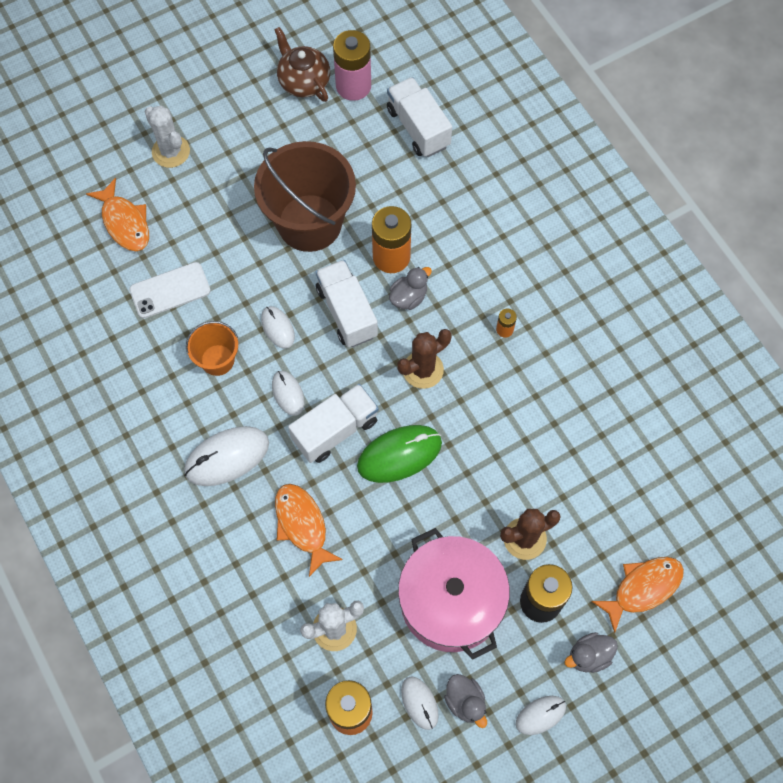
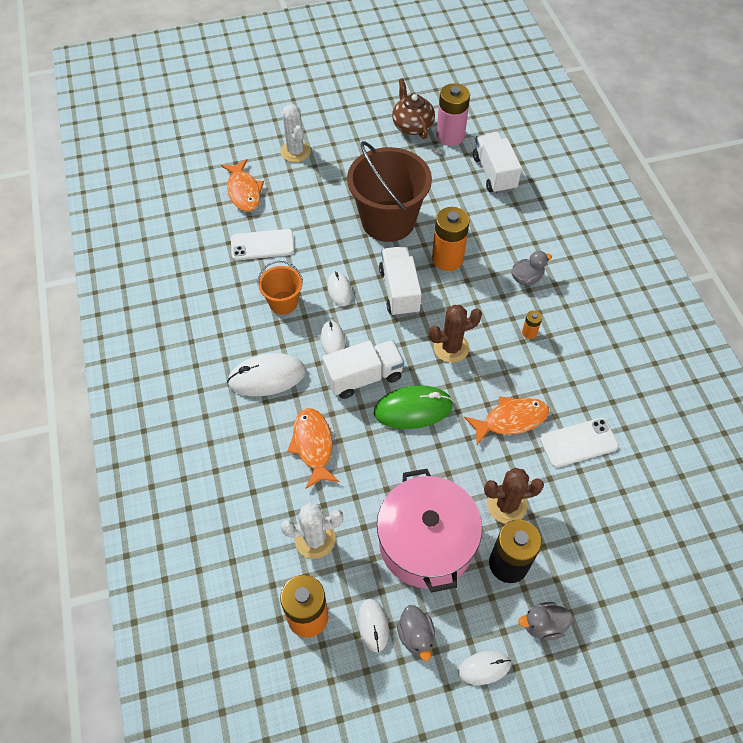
camera: 15 degrees right, 10 degrees down
(408, 297) = (454, 291): grey duck -> grey duck (526, 278)
(584, 448) = (578, 443): none -> white phone
(642, 588) = (607, 577): orange fish -> orange fish (511, 420)

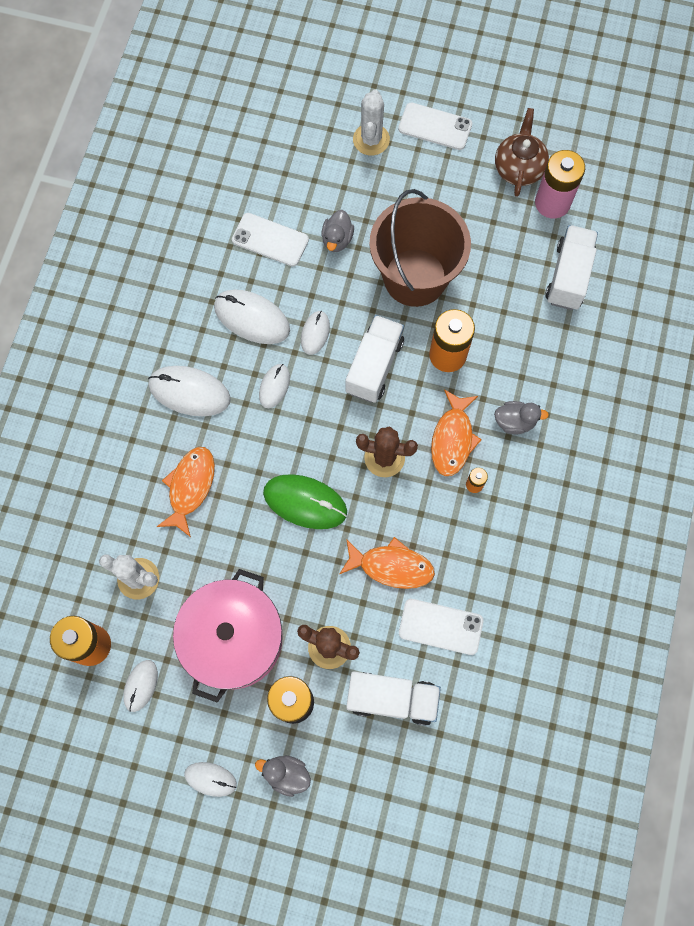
camera: 30 degrees right, 15 degrees up
(244, 191) = (288, 164): orange fish -> orange fish (452, 439)
(283, 302) = (252, 318): orange bucket -> white mouse
(336, 126) = (435, 127): none -> white phone
(363, 377) = (279, 443): white truck -> white truck (392, 699)
(416, 636) = (171, 716): grey duck -> grey duck (337, 239)

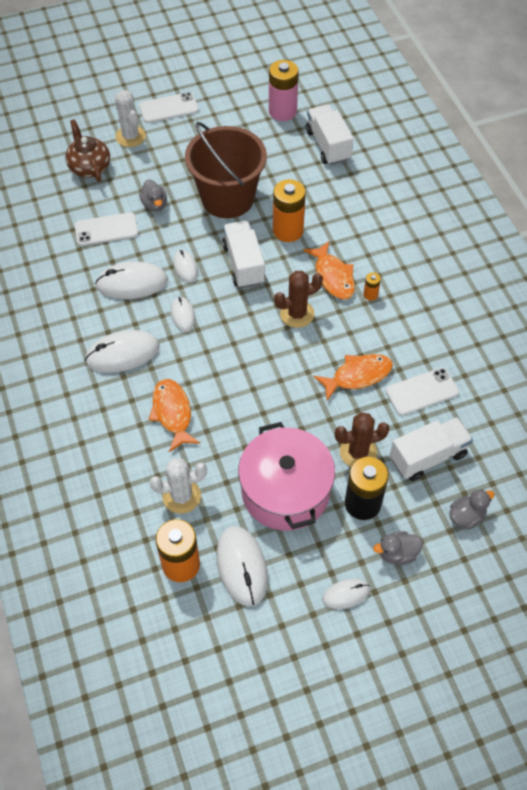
camera: 35 degrees left, 15 degrees down
(141, 685) = (242, 566): white mouse -> white mouse, size x1.75
(305, 502) = (264, 373): green mouse -> none
(515, 422) = (365, 244): grey duck -> grey duck (466, 516)
(519, 168) = (244, 103): brown teapot -> brown teapot (89, 167)

